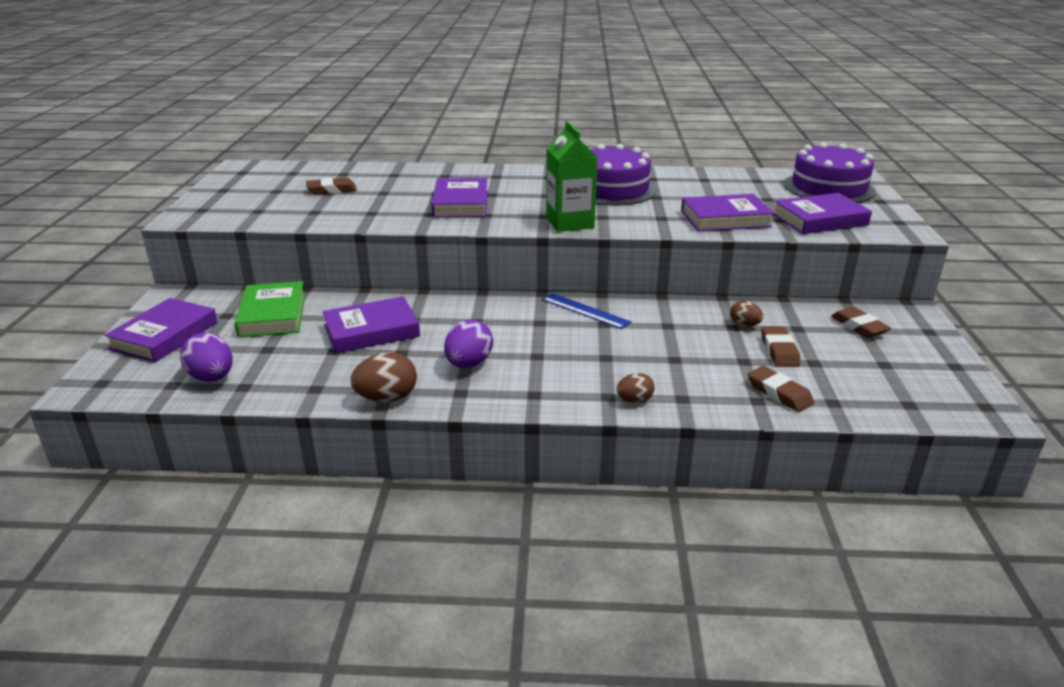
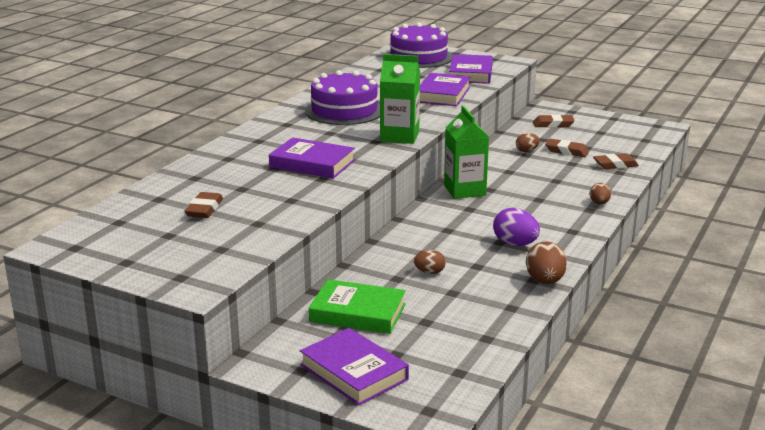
camera: 65 degrees left, 5 degrees down
(212, 378) = (461, 352): purple egg -> none
(371, 331) = (429, 272): purple book -> brown egg
(585, 311) = (464, 190): blue ruler -> green carton

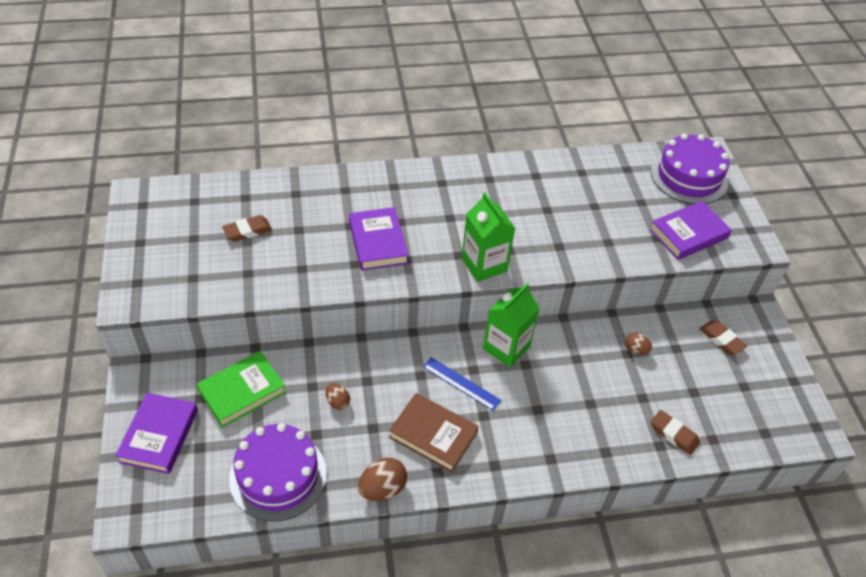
camera: 50 degrees right, 25 degrees up
(344, 111) = (505, 200): purple cake -> purple cake (278, 475)
(358, 313) = (242, 392): green book -> green book turned 75 degrees clockwise
(443, 94) = (612, 242): purple book -> none
(477, 217) = (461, 383): none -> blue ruler
(515, 244) = (433, 435): purple egg -> brown book
(566, 151) = (666, 380): brown eraser -> none
(599, 203) = (571, 460): brown egg -> none

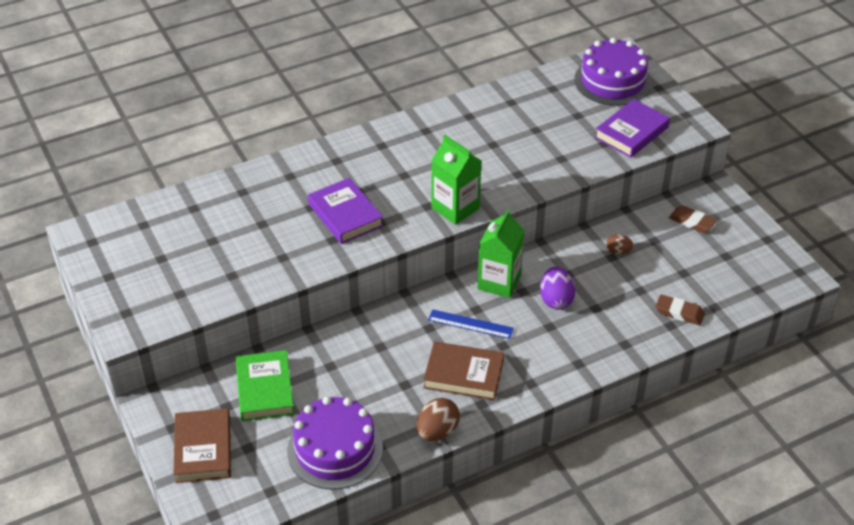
camera: 15 degrees left, 5 degrees down
(159, 436) = (203, 449): purple book -> brown book
(242, 392) = (265, 389): green book -> green book turned 45 degrees counterclockwise
(247, 231) = (212, 238): brown eraser -> none
(337, 402) = (361, 372): brown egg -> none
(554, 383) = (556, 300): none -> purple egg

